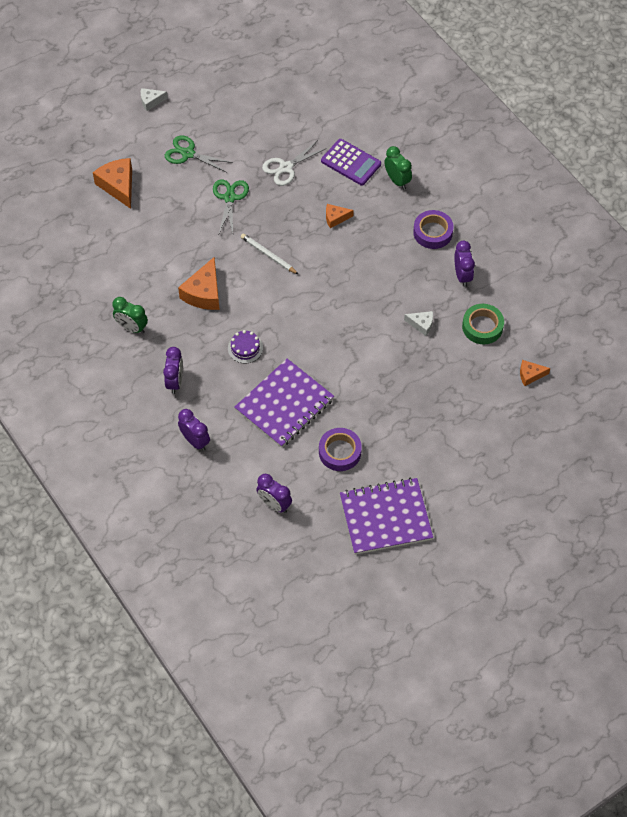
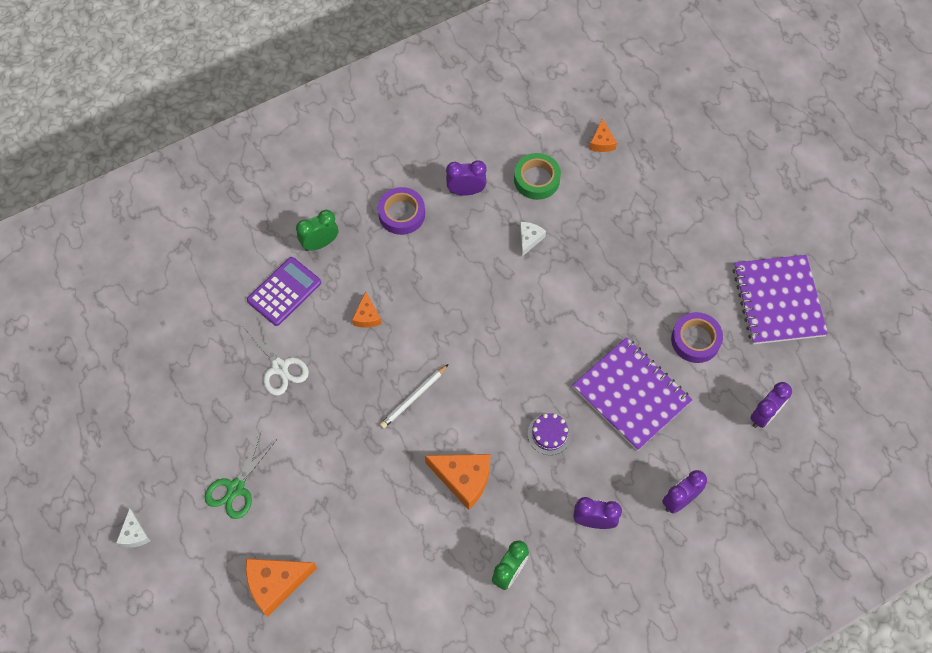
camera: 85 degrees left, 5 degrees up
(230, 198) = (317, 439): green scissors -> none

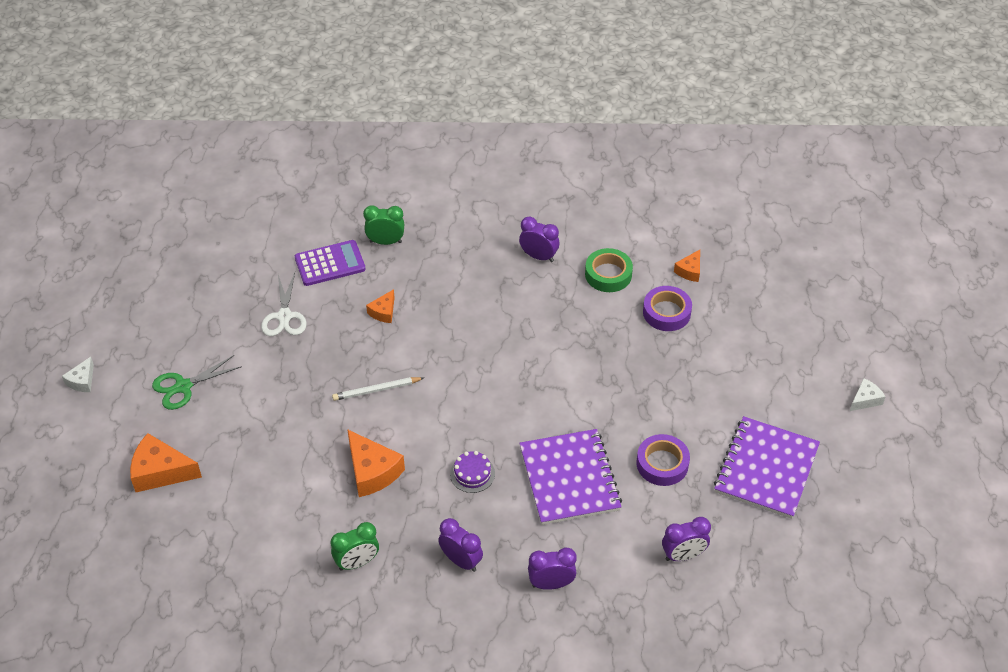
camera: 30 degrees right, 15 degrees down
(401, 214) = (470, 250): purple tape -> purple tape (666, 312)
(529, 239) = (567, 317): white cheese -> white cheese (865, 400)

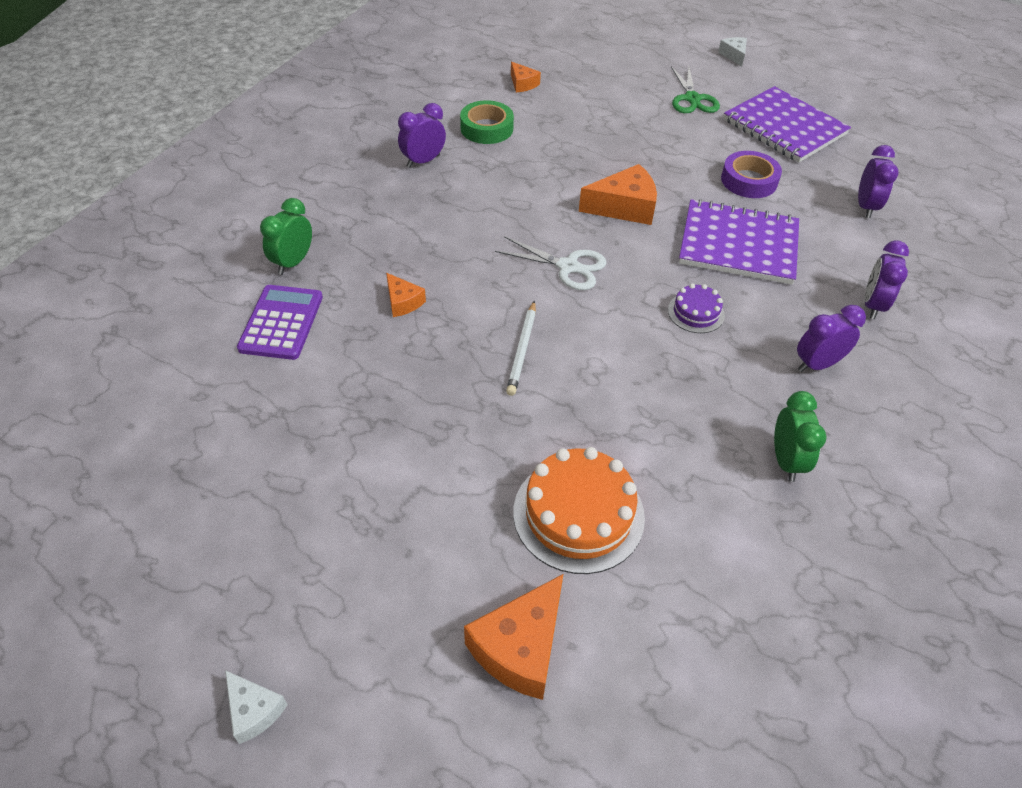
camera: 65 degrees left, 0 degrees up
(183, 387) = (372, 560): green scissors -> green scissors (692, 99)
(259, 467) = (578, 514): none -> orange cake
(284, 316) = (332, 397): white scissors -> white scissors (568, 267)
(372, 471) = (648, 397): orange cheese -> orange cheese (624, 207)
(666, 312) = (563, 113): purple tape -> none

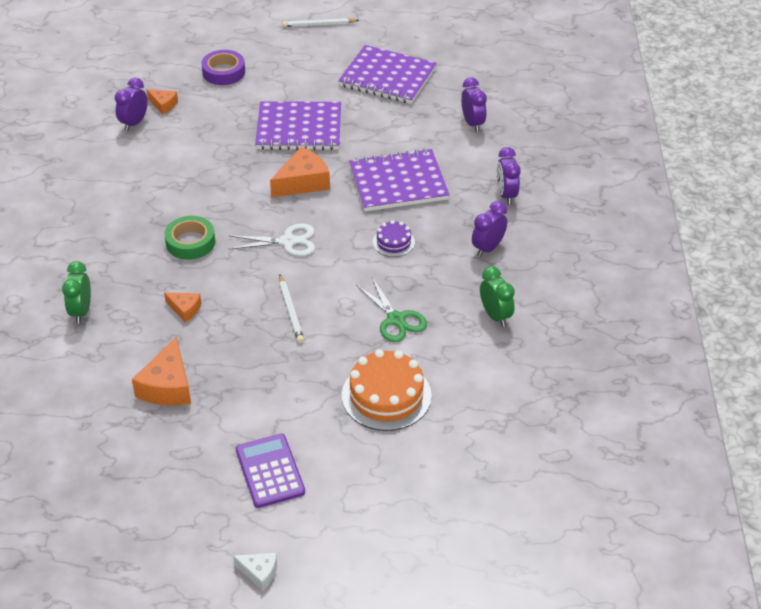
camera: 25 degrees left, 5 degrees down
(281, 322) = (106, 356): purple calculator -> purple calculator (270, 471)
(423, 161) = (126, 198): purple clock -> purple clock (134, 123)
(486, 128) = (159, 154): green tape -> green tape (190, 242)
(520, 647) = (393, 478): orange cheese -> orange cheese (168, 386)
(653, 149) = (299, 128): none -> purple notebook
(692, 99) = (306, 75): green scissors -> green scissors (396, 319)
(734, 55) = (319, 24): white cheese -> white pencil
(749, 180) = (382, 130): purple tape -> purple tape (223, 72)

